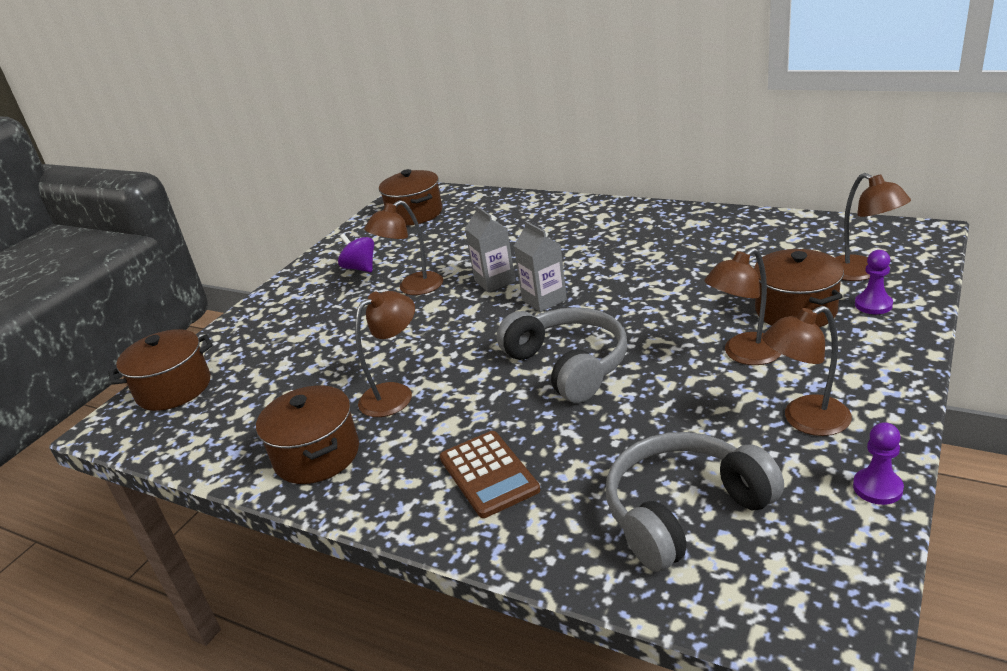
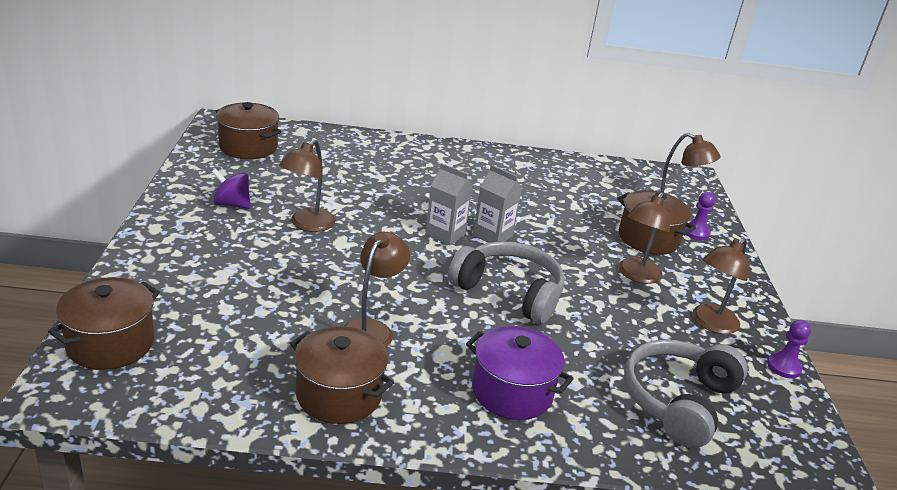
camera: 35 degrees left, 0 degrees up
(488, 474) = (512, 392): brown calculator -> purple pot
(494, 281) = (385, 217): grey carton -> grey carton (492, 235)

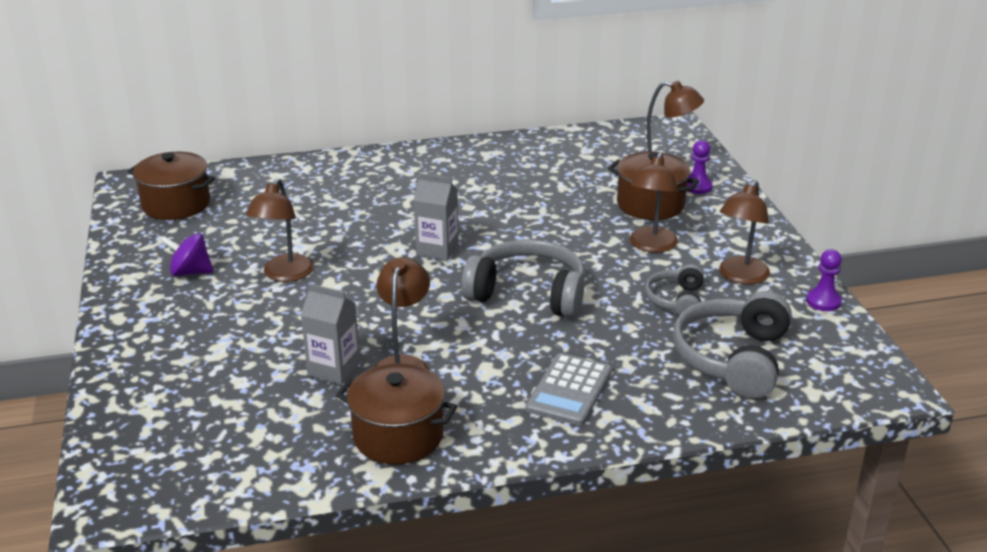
camera: 10 degrees left, 0 degrees up
(110, 344) = (136, 446): brown pot -> none
(492, 235) = (488, 239): grey carton -> grey carton (334, 369)
(512, 392) = (569, 390): purple pot -> grey calculator
(642, 331) = (676, 300): none -> grey headphones

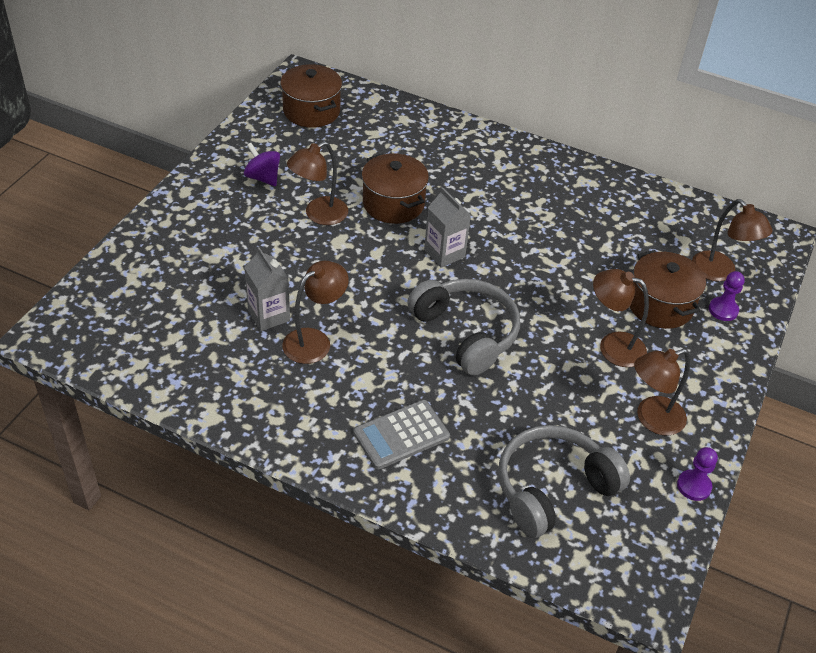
camera: 35 degrees right, 15 degrees up
(398, 436) = (252, 396): brown pot -> brown pot (393, 204)
(651, 246) = (612, 346): brown lamp -> brown lamp turned 60 degrees clockwise
(676, 300) = (571, 408): grey headphones -> none

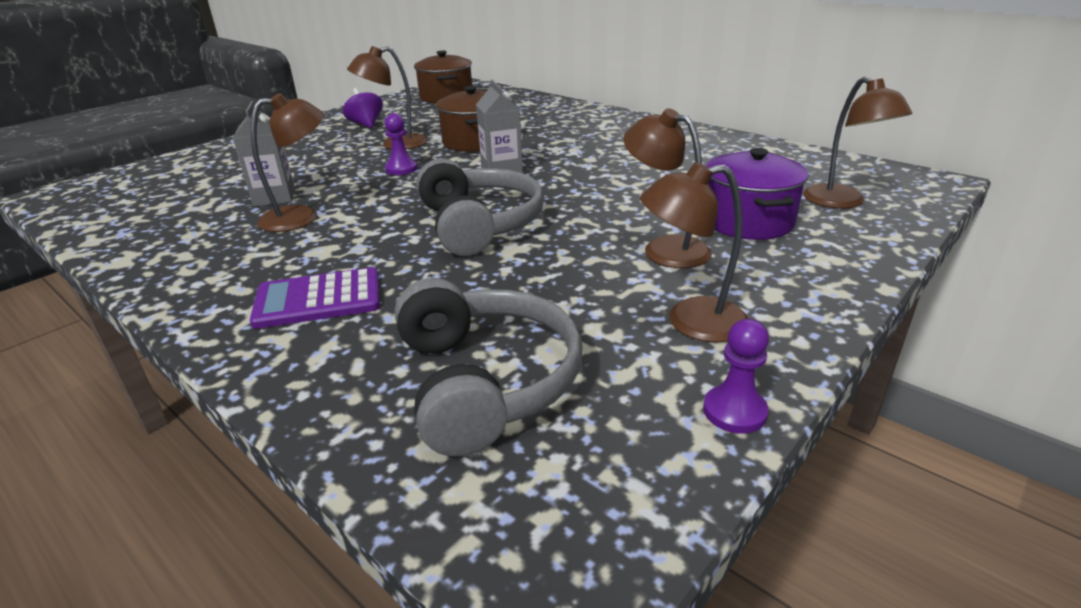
camera: 20 degrees right, 15 degrees down
(401, 435) = (318, 299): grey calculator -> purple calculator
(552, 488) = (485, 381): grey headphones -> grey headphones turned 90 degrees clockwise
(660, 305) = (747, 221): brown pot -> purple pot
(723, 310) = (839, 231): purple pawn -> purple pawn (401, 169)

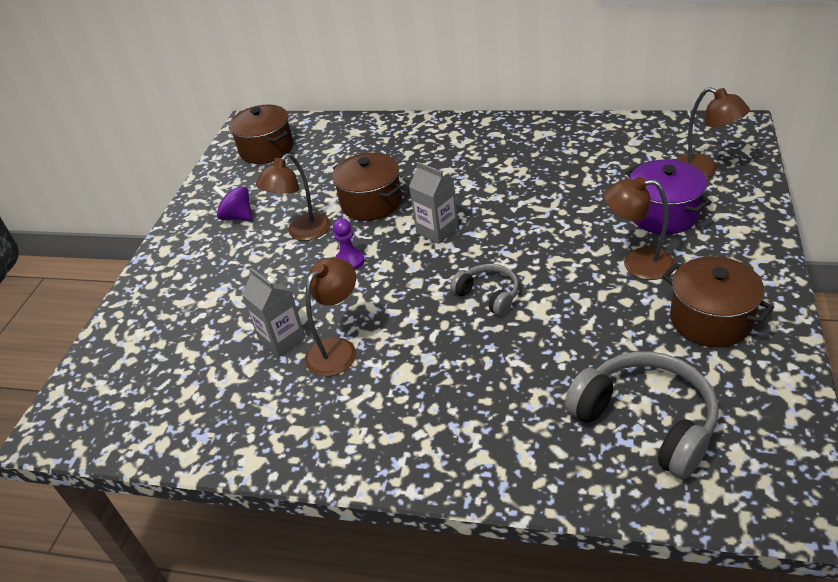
camera: 25 degrees left, 10 degrees up
(318, 299) = (462, 416): purple calculator -> none
(479, 224) = (488, 295): grey headphones -> grey headphones, size x0.56
(691, 322) = (710, 319): brown lamp -> brown pot
(734, 411) = (788, 372): purple pawn -> none

